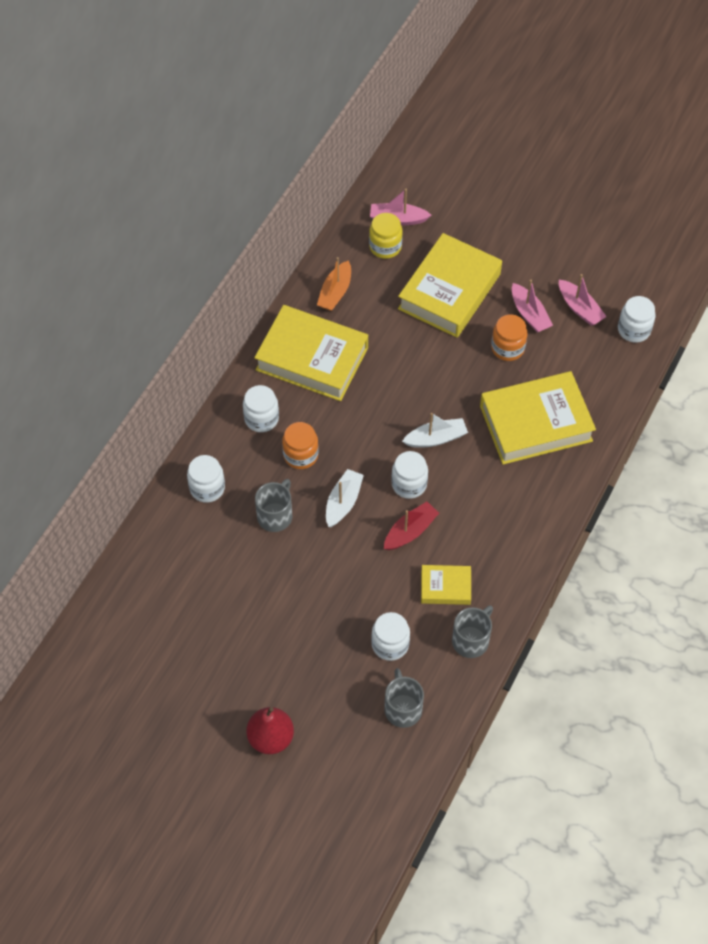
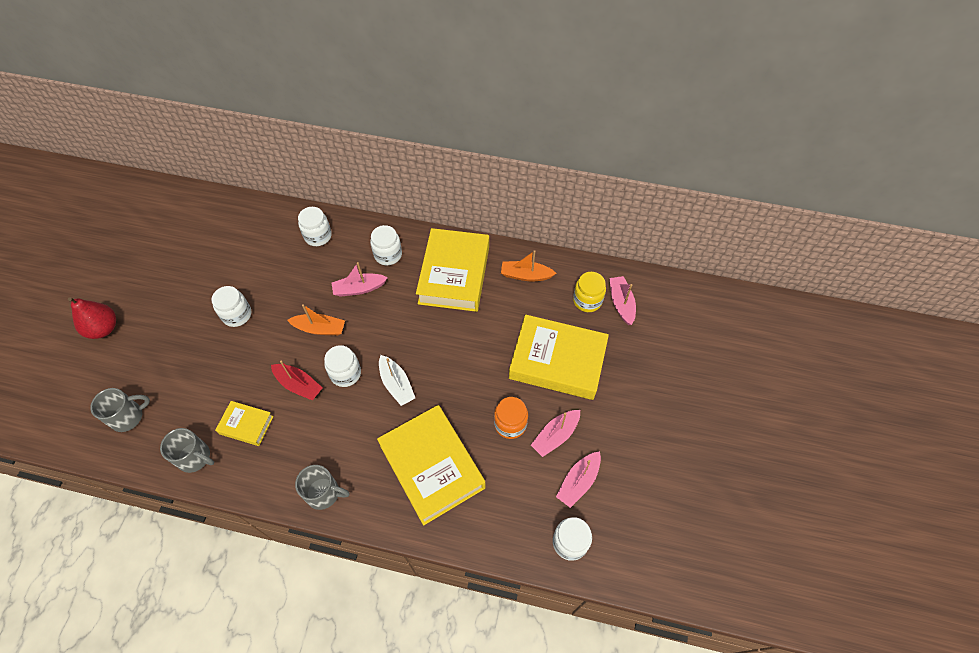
camera: 75 degrees right, 0 degrees up
(275, 515) = (300, 285): grey mug -> grey mug (324, 493)
(300, 455) = (359, 289): orange jar -> pink boat
(343, 502) = (320, 328): white boat -> orange boat
(390, 644) = (188, 393): white jar -> white jar (237, 315)
(445, 587) = (246, 425): yellow book -> yellow book turned 60 degrees counterclockwise

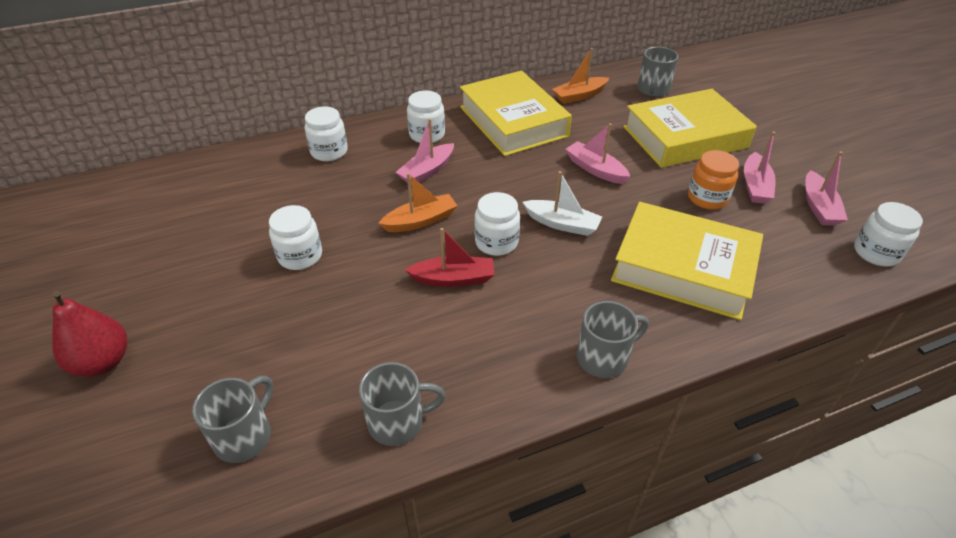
camera: 35 degrees left, 15 degrees down
(246, 425) = (431, 349): yellow book -> none
(587, 300) = (653, 90): yellow jar -> grey mug
(621, 303) = (681, 81): pink boat -> pink boat (595, 169)

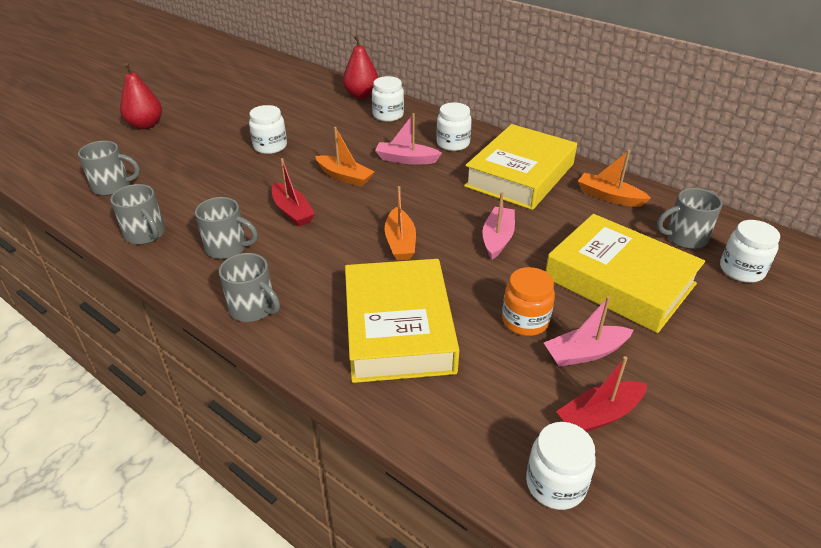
camera: 60 degrees right, 5 degrees down
(264, 154) = (361, 95): none -> red pear
(483, 350) = (228, 248): none -> grey mug
(496, 242) = (348, 217): white jar -> white jar (741, 270)
(562, 224) = (400, 242): white boat -> orange boat
(819, 207) = (599, 415): pink boat -> red boat

